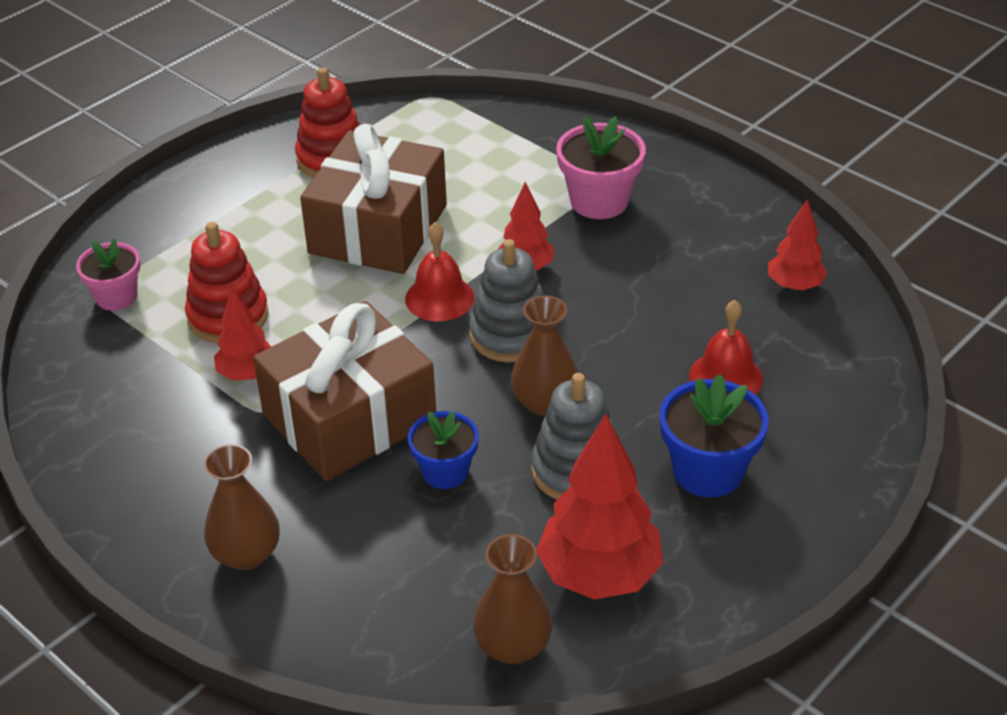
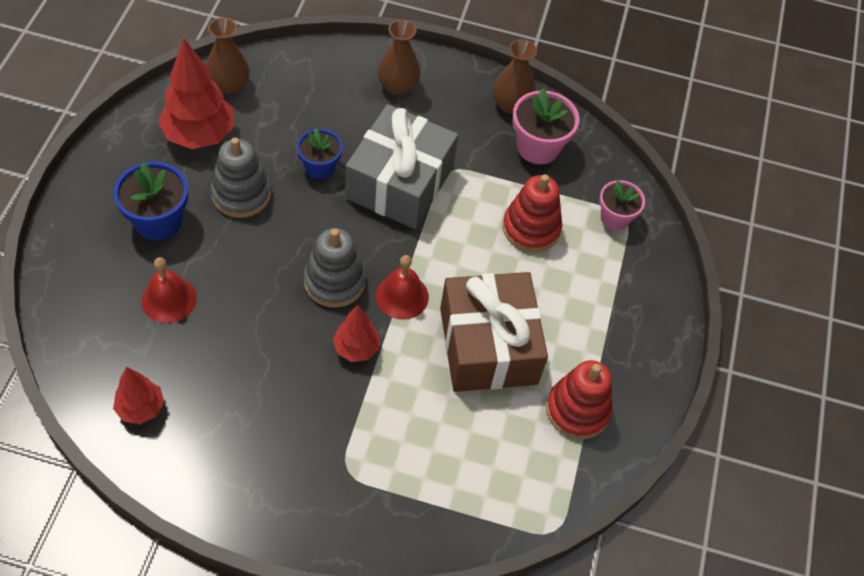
camera: 145 degrees right, 15 degrees up
(247, 374) = (484, 191): red tree -> none
(349, 418) = (399, 182): brown gift -> grey gift
(544, 402) = (284, 235): brown vase -> brown vase (511, 104)
(599, 201) = (334, 446): pink flower pot -> pink flower pot (538, 147)

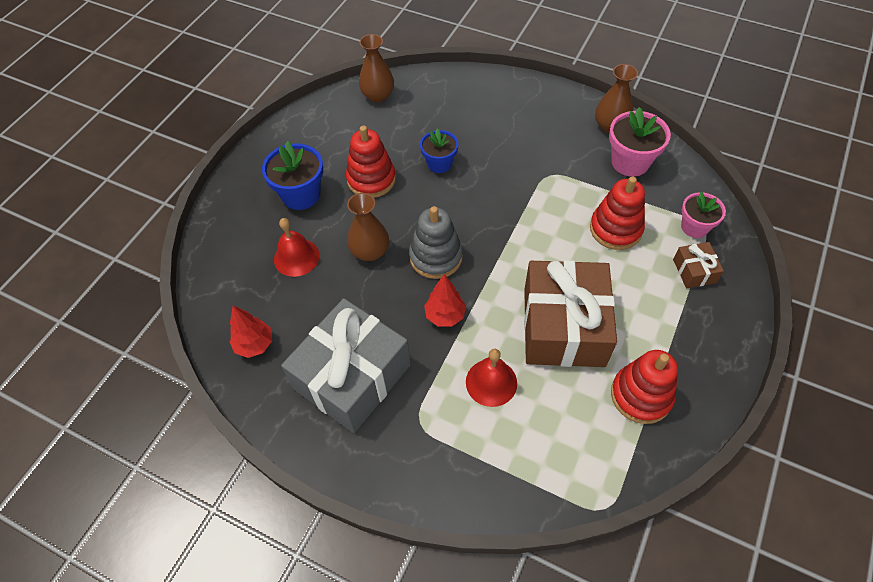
camera: 20 degrees right, 0 degrees up
(199, 135) = (347, 132): red tree -> none
(241, 194) = (371, 179): grey stacking toy -> red stacking toy
(398, 86) = (515, 105): brown vase -> brown vase (370, 251)
(399, 182) = (504, 181): grey gift -> grey gift (352, 376)
(402, 296) = (492, 275): red bell -> red bell (491, 382)
(619, 268) = (694, 271): none -> brown gift

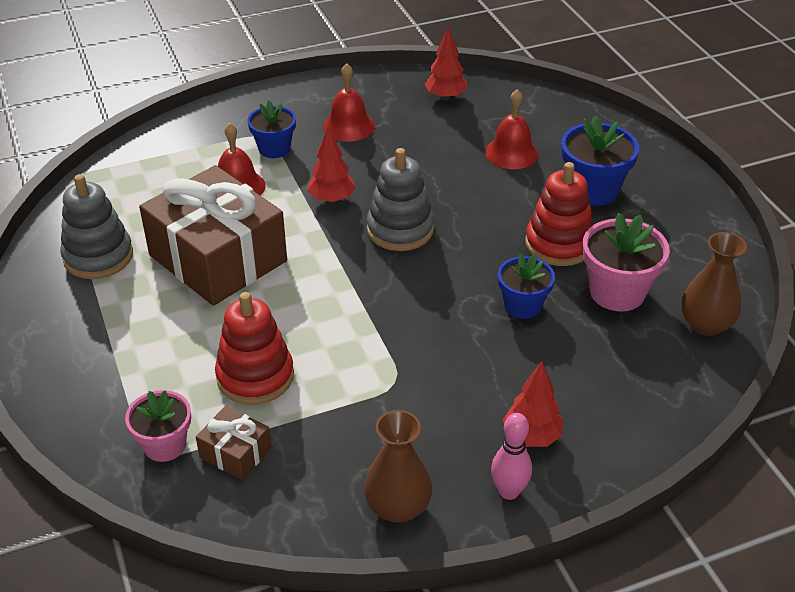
camera: 130 degrees right, 15 degrees down
(352, 376) = (348, 126): grey gift -> red bell
(370, 251) = (461, 195): brown vase -> none
(426, 401) = (274, 148): none -> blue flower pot
(521, 110) = (531, 437): none -> red tree
(558, 100) = (509, 491): none -> pink bowling pin
(630, 162) = (319, 472): pink flower pot -> pink flower pot (617, 292)
(641, 395) = (98, 256): red stacking toy -> grey stacking toy
(694, 271) = (127, 394): brown gift -> brown gift (235, 452)

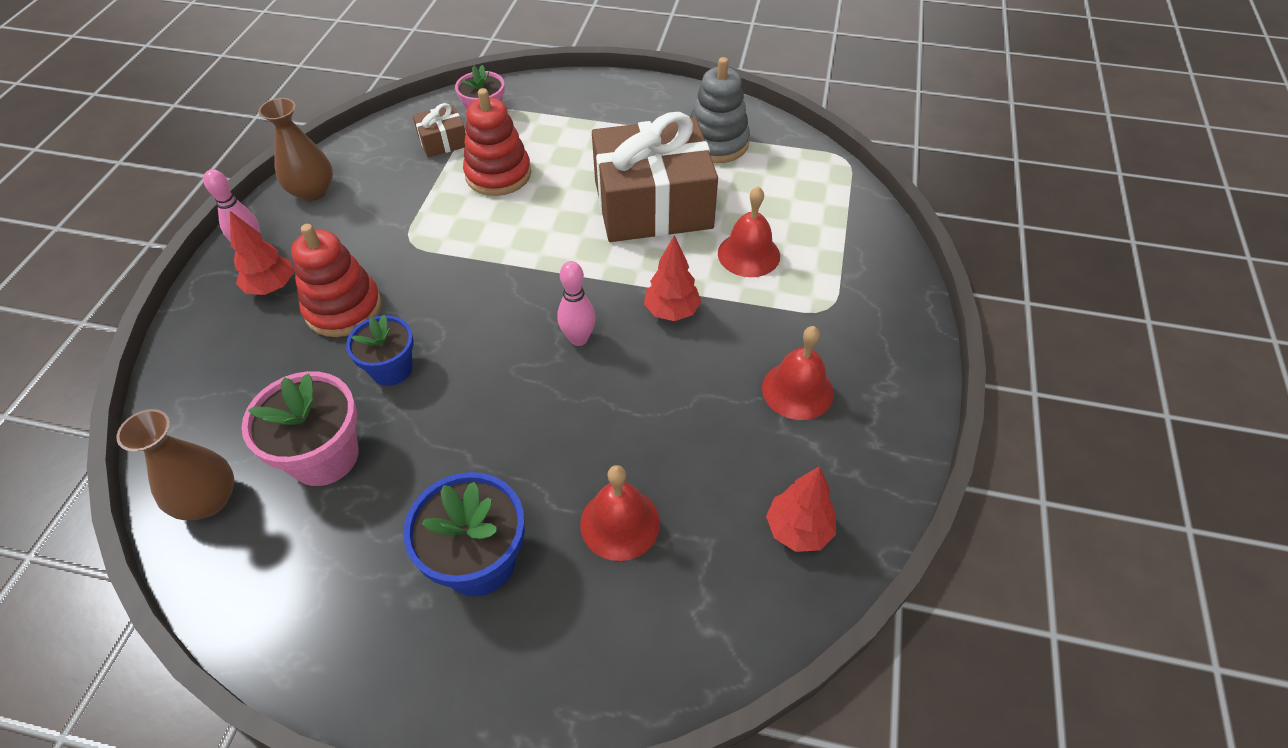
camera: 125 degrees right, 10 degrees up
(274, 148) = (797, 307): blue flower pot -> none
(400, 230) = (578, 339): grey stacking toy -> pink bowling pin
(559, 244) = (433, 456): red stacking toy -> red stacking toy (343, 308)

